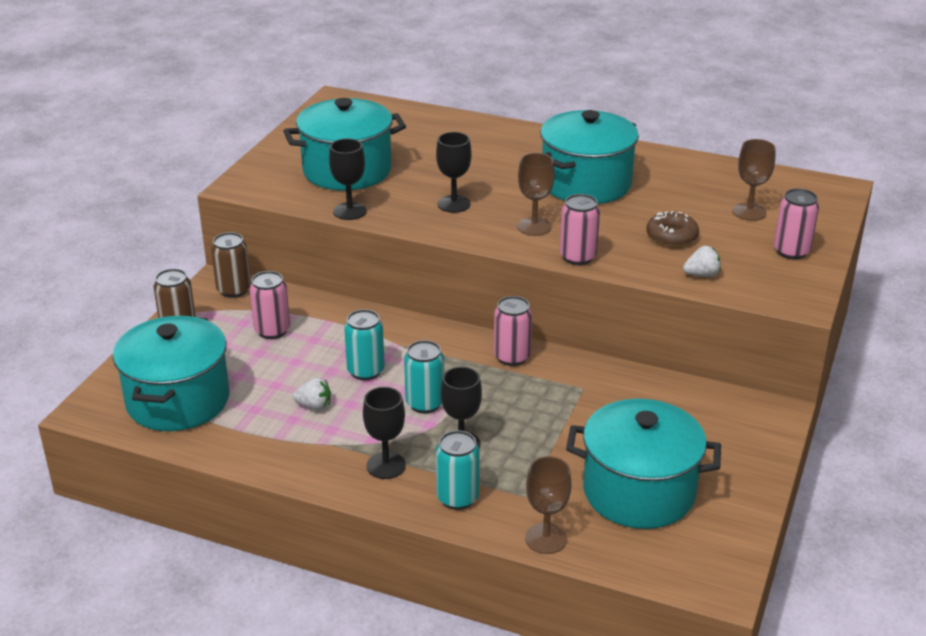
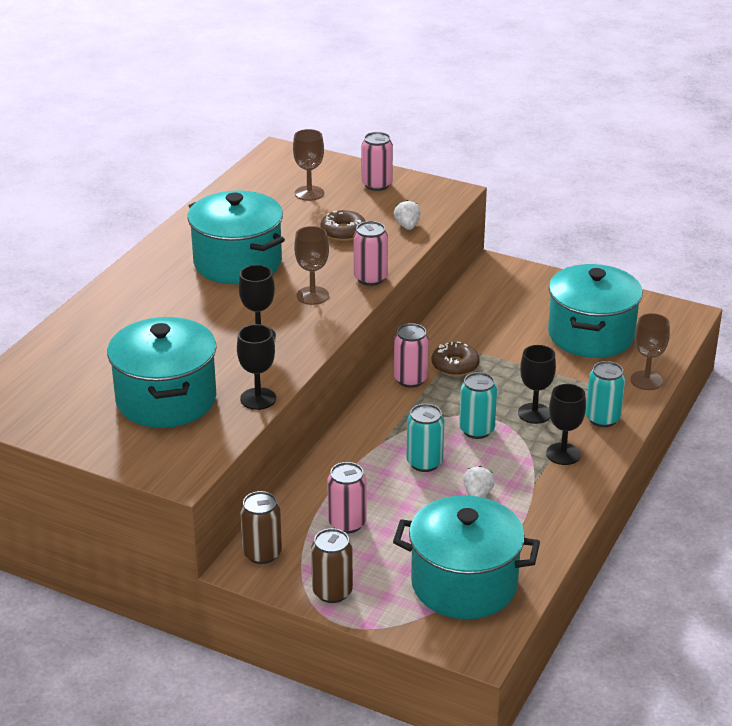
camera: 85 degrees left, 0 degrees up
(545, 386) = (455, 365): none -> brown donut

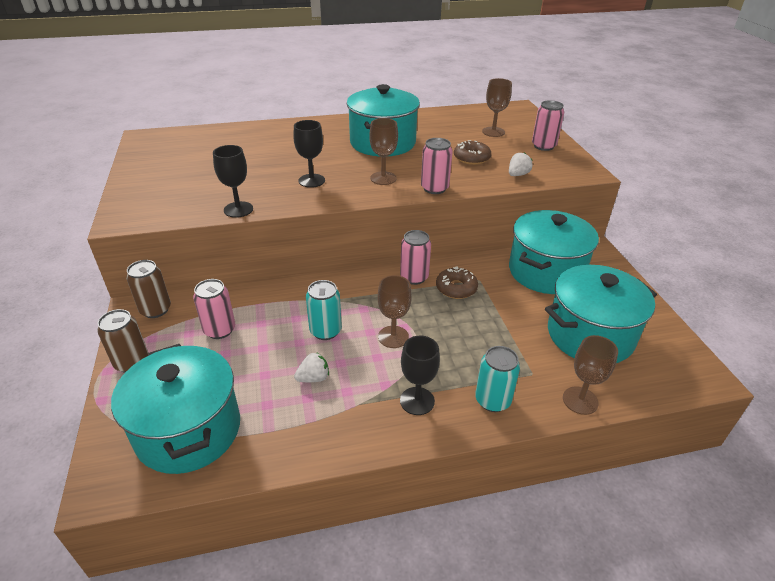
camera: 50 degrees right, 5 degrees up
(166, 400) = (205, 182): turquoise pot -> turquoise pot (545, 272)
(476, 430) = (393, 337): turquoise can -> brown goblet
(534, 413) = (450, 356): black goblet -> none

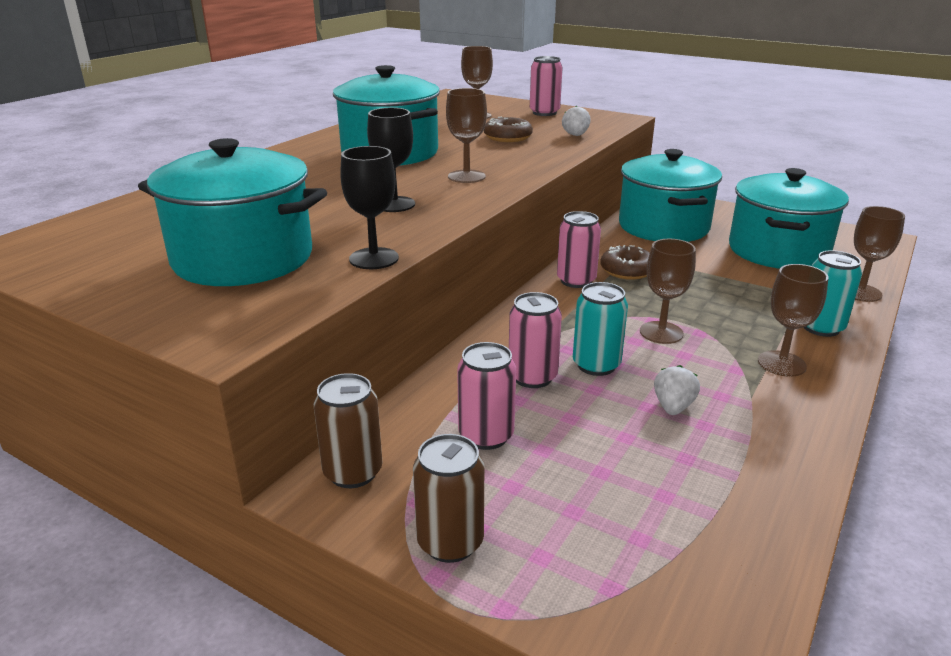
camera: 45 degrees left, 10 degrees down
(188, 430) = (670, 542): turquoise pot -> turquoise pot (243, 258)
(417, 401) = (781, 364): black goblet -> brown goblet
(434, 188) = (534, 167): pink can -> pink can (532, 377)

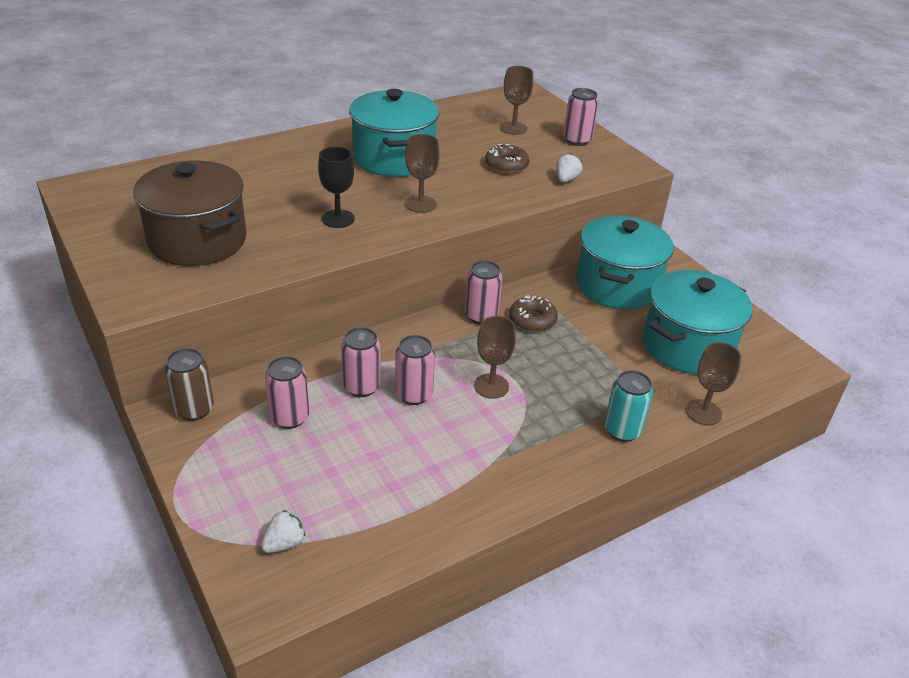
camera: 25 degrees right, 10 degrees up
(243, 258) = (197, 240): turquoise pot -> brown pot
(374, 258) = (272, 268): black goblet -> none
(450, 542) = (205, 475): brown can -> none
(596, 365) = (414, 394): turquoise can -> pink can
(673, 407) = (428, 447): white strawberry -> white strawberry (284, 543)
(781, 364) = (549, 447): brown goblet -> none

